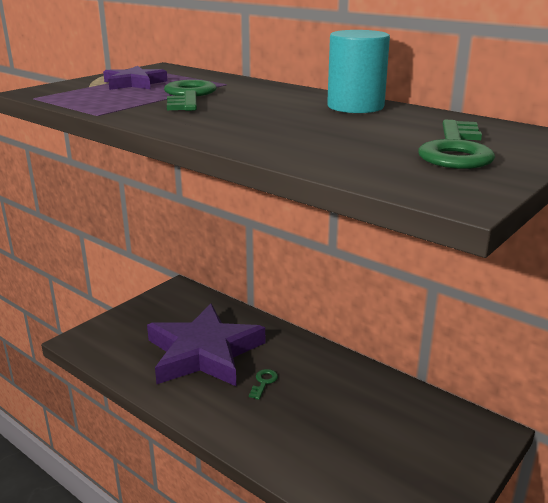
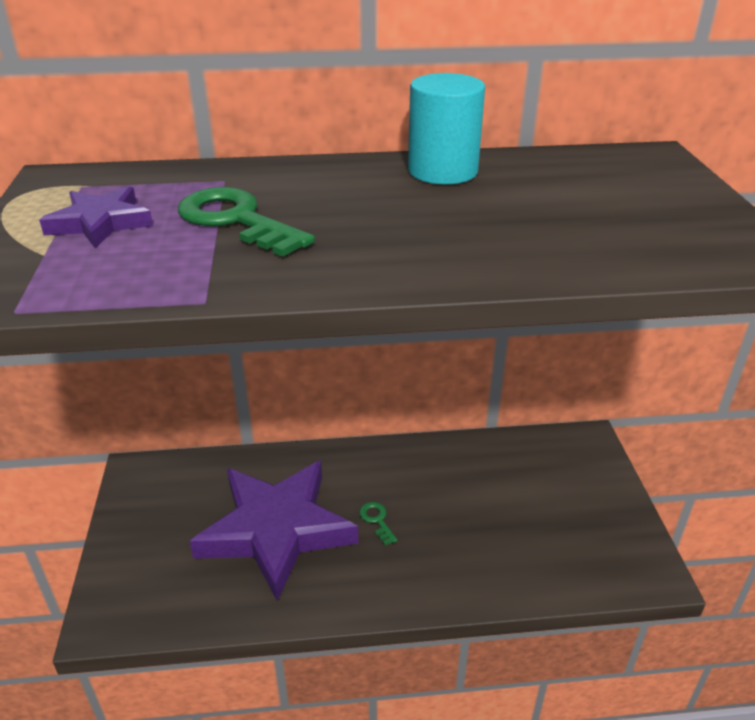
camera: 45 degrees left, 10 degrees up
(456, 151) = (645, 201): green key -> none

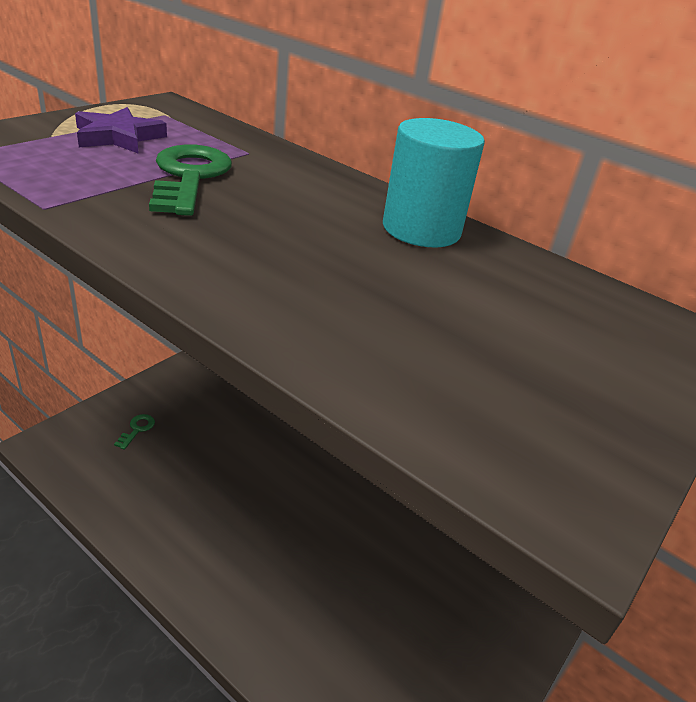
camera: 40 degrees right, 0 degrees up
(276, 530) = (197, 477): purple star -> none
(377, 520) = (266, 530): green key -> green key (137, 429)

